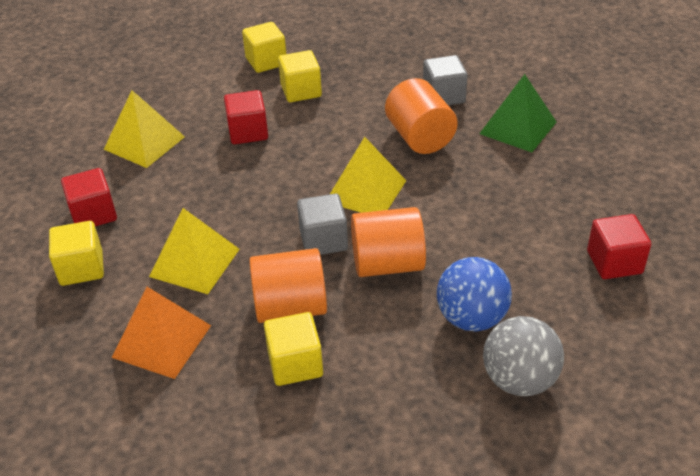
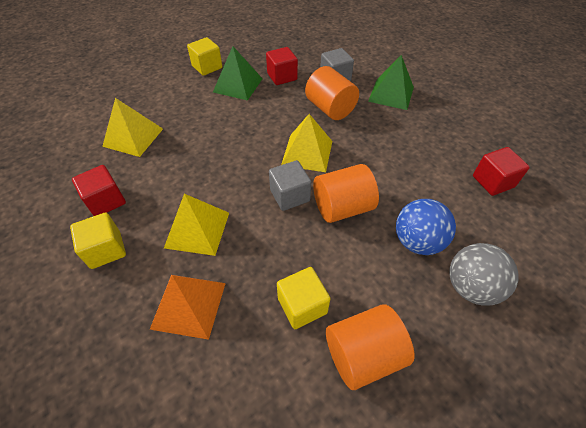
camera: 15 degrees left, 10 degrees up
(248, 132) = (209, 119): red cube -> red cube (282, 77)
(290, 307) = (283, 256): orange cylinder -> orange cylinder (363, 354)
(301, 91) = (238, 85): yellow cube -> green pyramid

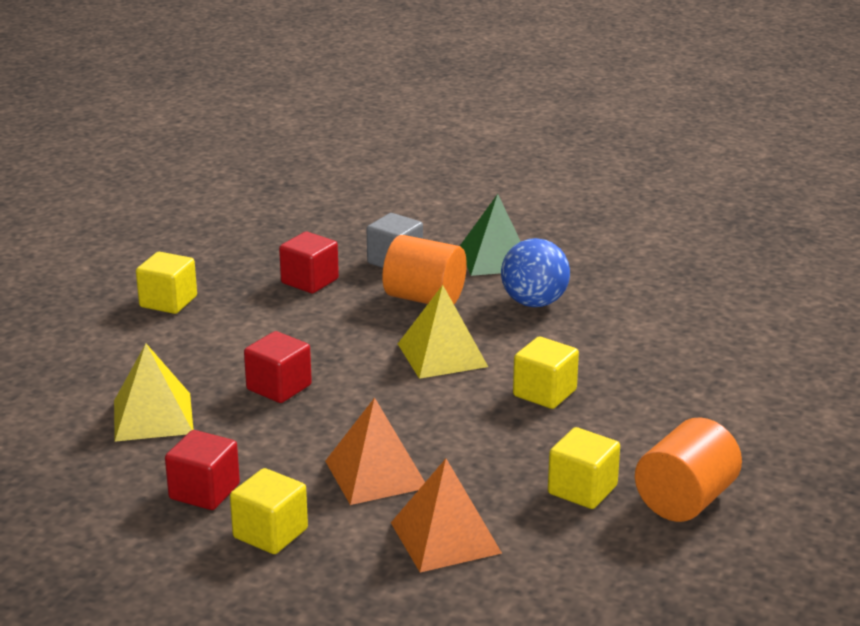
camera: 30 degrees left, 25 degrees down
(197, 230) = (376, 474): yellow pyramid -> orange pyramid
(238, 85) = (249, 310): green pyramid -> none
(290, 195) = (464, 404): grey cube -> none
(342, 207) = (544, 393): orange cylinder -> yellow cube
(417, 241) = (663, 394): blue ball -> blue ball (534, 303)
(471, 287) = (752, 411): grey ball -> none
(493, 181) = (704, 313): red cube -> red cube (279, 387)

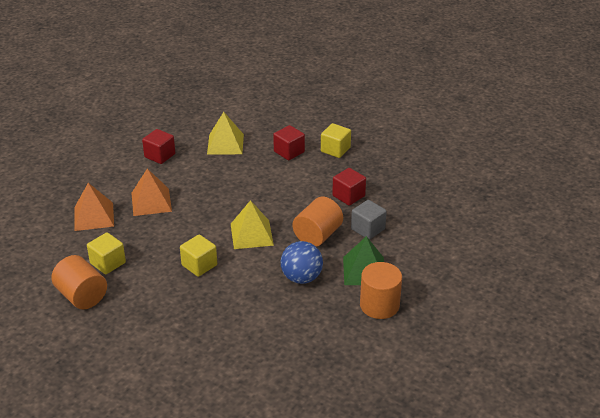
camera: 100 degrees right, 10 degrees up
(270, 533) = (121, 171): yellow cube -> none
(279, 387) = (238, 179): red cube -> red cube (289, 152)
(565, 244) = (379, 305): none -> orange cylinder

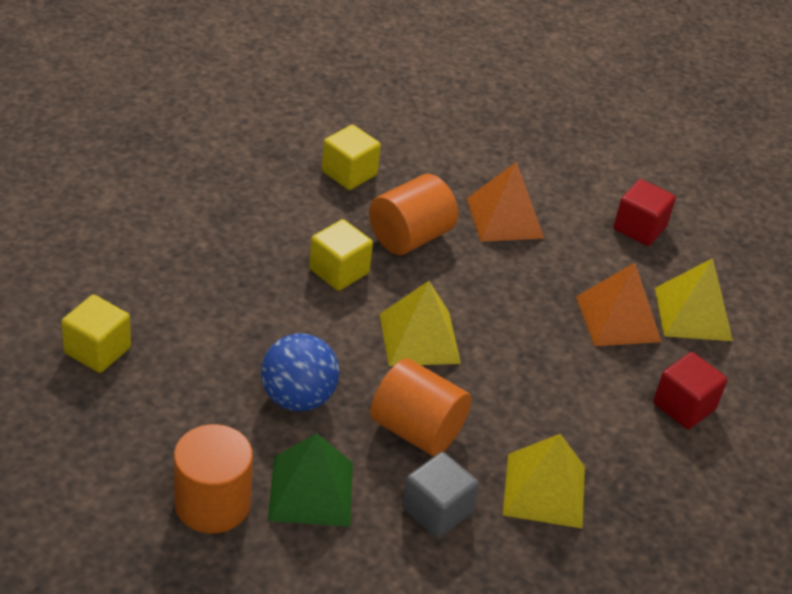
camera: 85 degrees right, 5 degrees up
(82, 296) = (276, 150): orange cylinder -> orange cylinder (410, 237)
(94, 216) = (463, 157): orange pyramid -> orange pyramid (618, 319)
(335, 150) = (706, 483): yellow cube -> yellow cube (97, 350)
(348, 196) = (544, 490): red cube -> yellow pyramid

